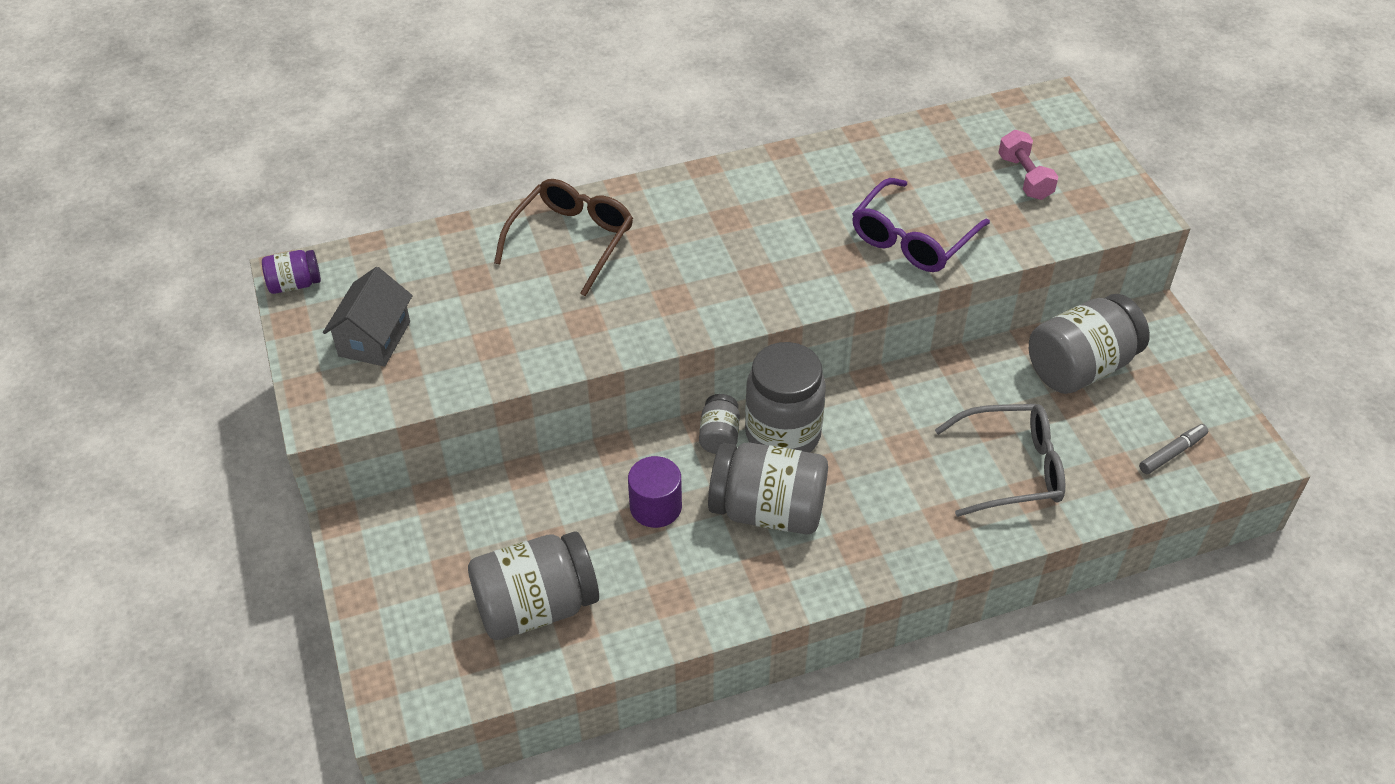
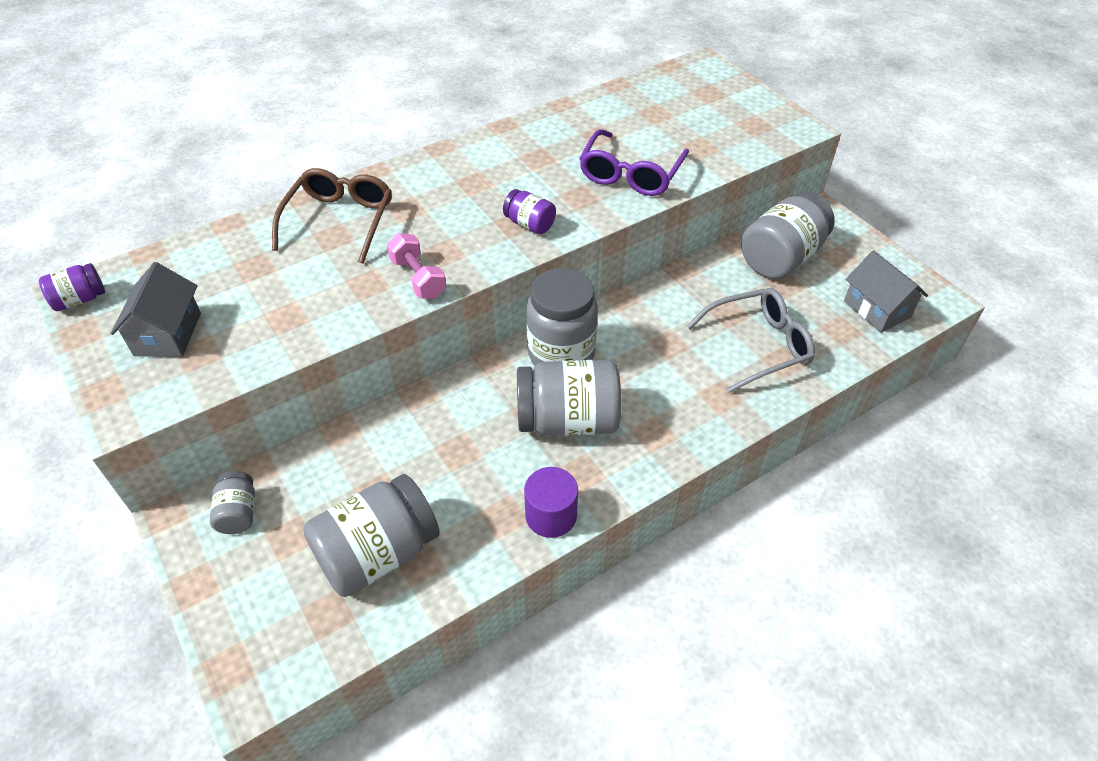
camera: 15 degrees left, 0 degrees up
(655, 507) = (467, 438): purple cylinder -> purple cylinder (551, 515)
(719, 436) = (507, 366): grey jar -> grey jar (238, 513)
(777, 282) = (529, 224): none -> purple jar
(1024, 177) = (702, 117): pink dumbbell -> pink dumbbell (418, 278)
(1172, 453) = (876, 309): grey marker -> grey house

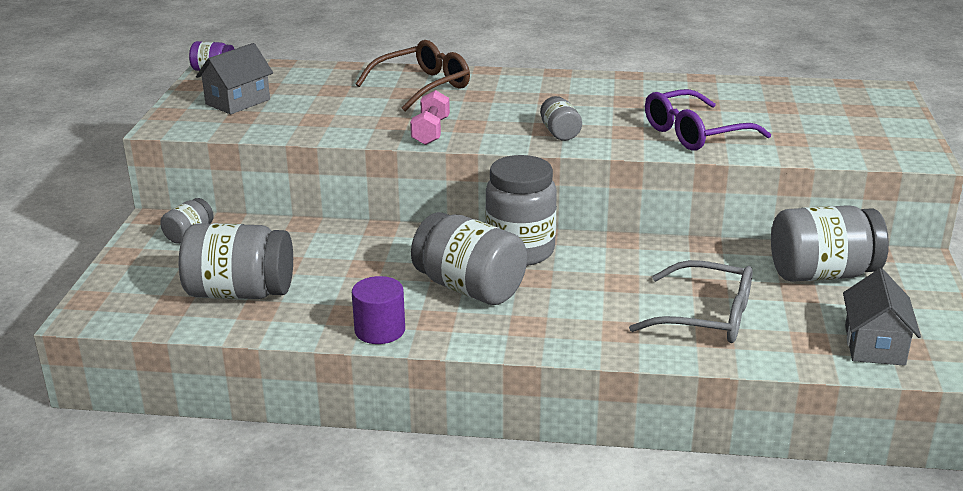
camera: 40 degrees right, 20 degrees down
(529, 224) = (560, 133): purple jar -> grey jar

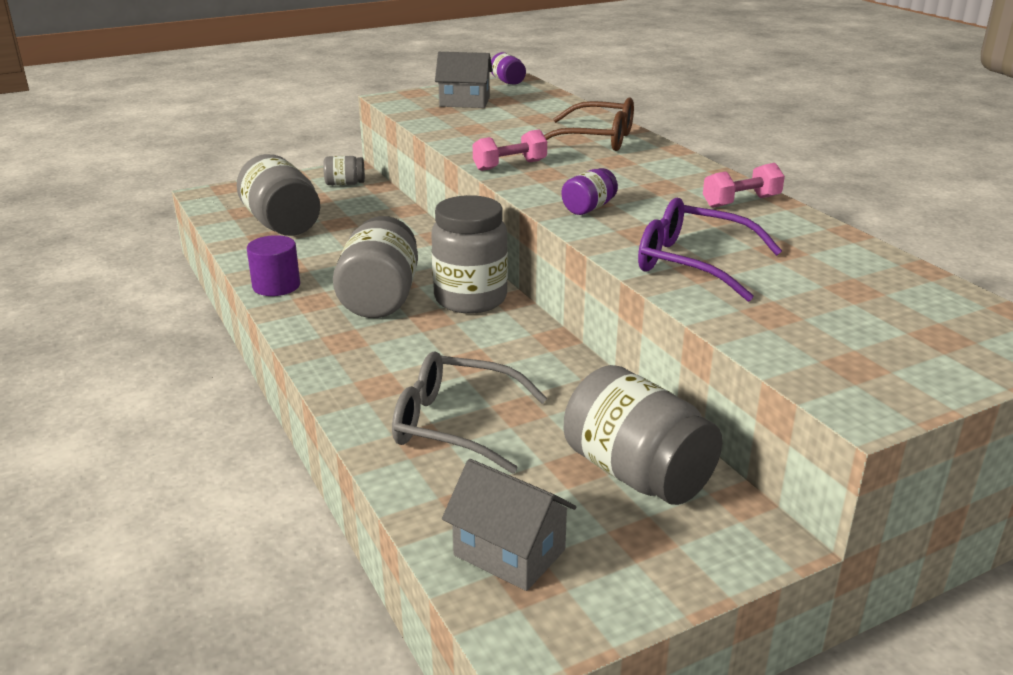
camera: 55 degrees right, 0 degrees up
(560, 133) = (588, 208): grey jar -> purple jar
(614, 86) = (741, 202): none -> pink dumbbell
(706, 317) = (454, 424): grey glasses -> grey glasses turned 120 degrees clockwise
(874, 345) = (509, 552): grey house -> grey house turned 60 degrees clockwise

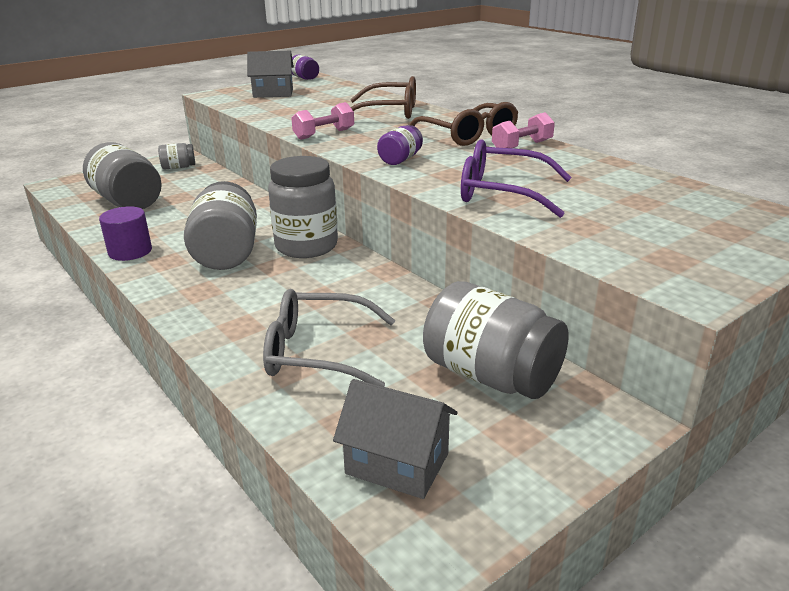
camera: 10 degrees left, 0 degrees up
(681, 181) = (468, 135): none -> brown glasses

